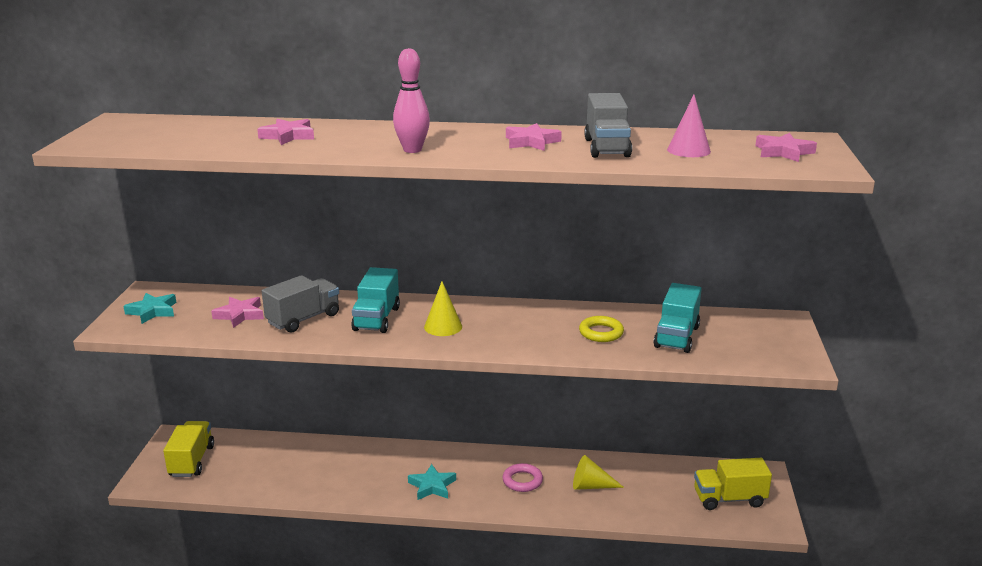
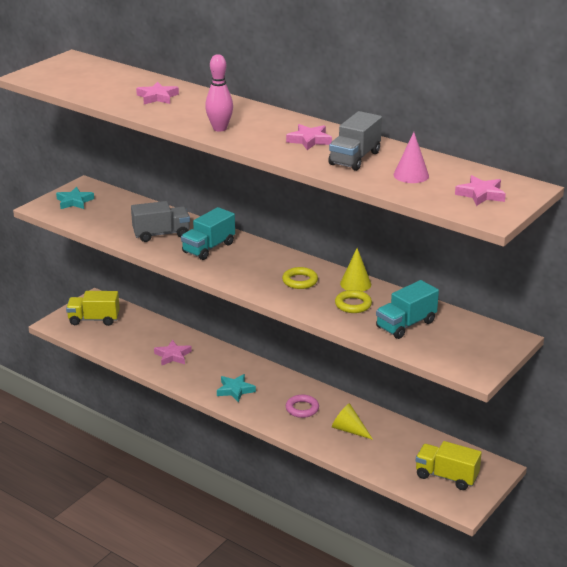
camera: 30 degrees right, 5 degrees up
(192, 461) = (94, 319): yellow truck -> yellow truck turned 120 degrees counterclockwise
(240, 315) = (124, 219): pink star -> pink star (172, 356)
(443, 326) = (247, 267): yellow cone -> yellow cone (355, 284)
(518, 325) = (300, 281): none -> yellow ring

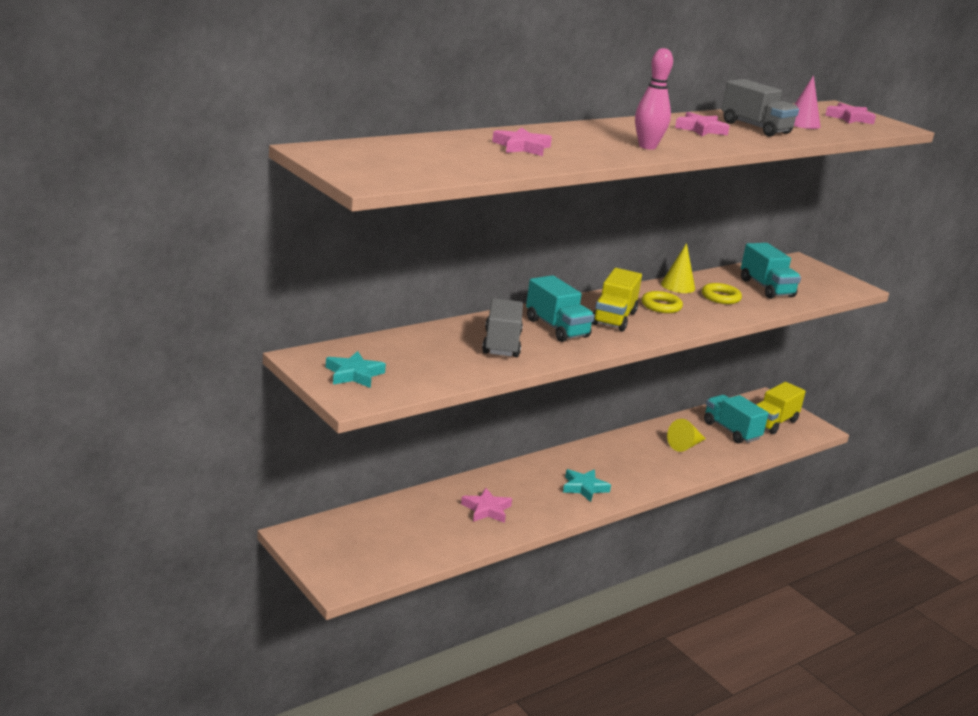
camera: 75 degrees left, 5 degrees down
(94, 319) = (353, 548): yellow truck -> yellow truck (614, 318)
(302, 409) = (638, 459): pink ring -> none
(402, 452) = (731, 431): none -> turquoise truck

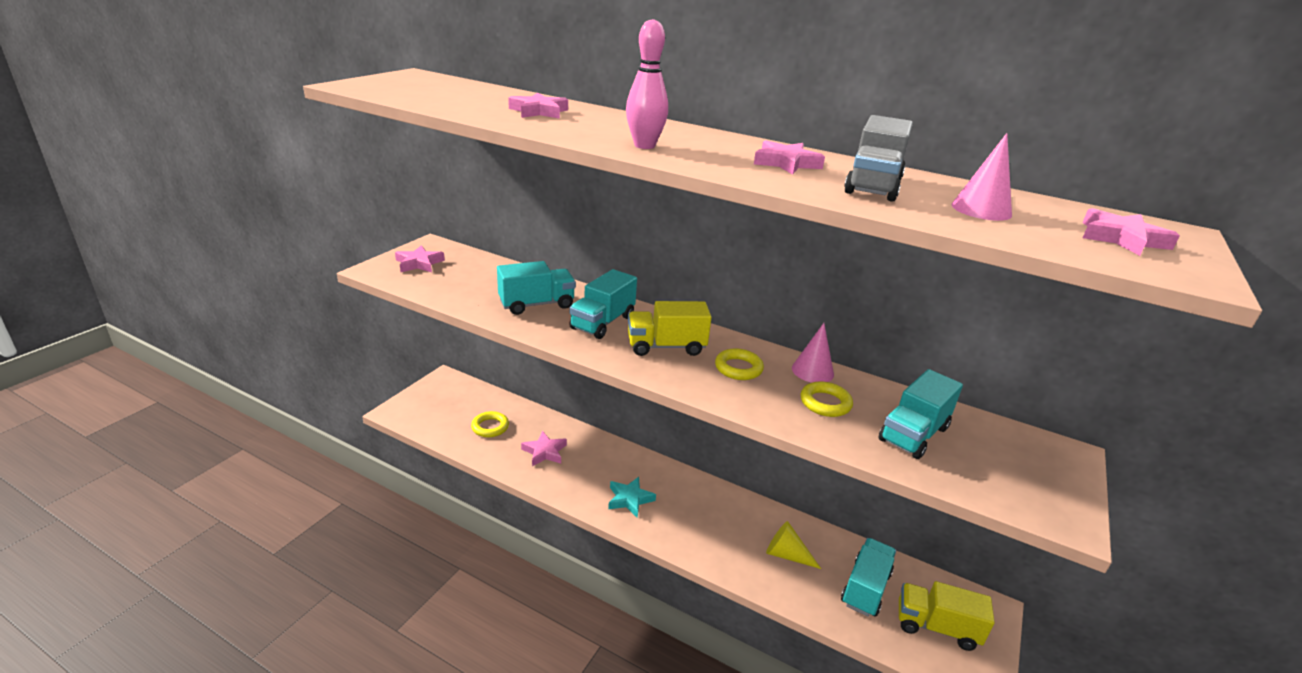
camera: 65 degrees right, 5 degrees up
(354, 374) = (419, 263): turquoise star -> pink star
(420, 529) = (490, 427): none -> yellow ring
(501, 344) = (536, 304): grey truck -> turquoise truck
(678, 286) = (812, 371): yellow cone -> pink cone

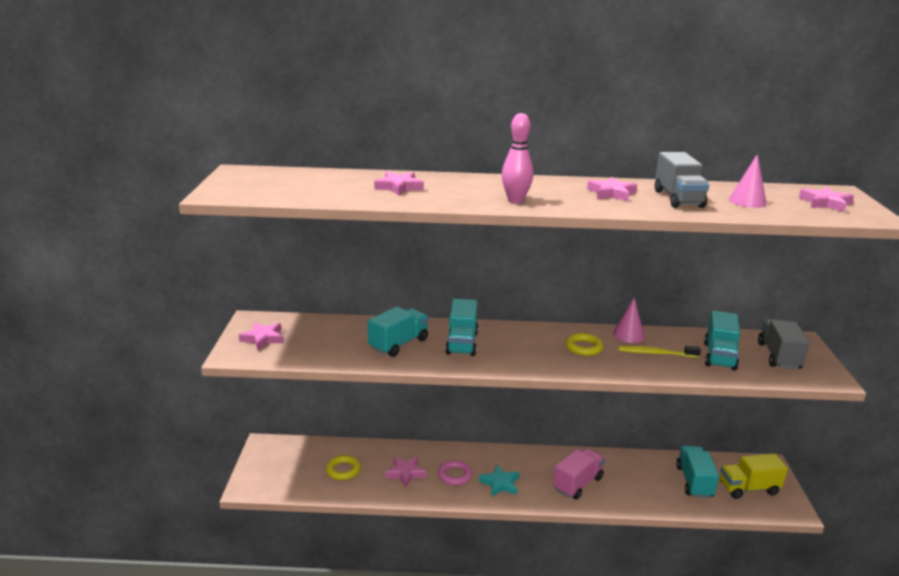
camera: 25 degrees left, 5 degrees down
(591, 472) = (454, 475): none -> pink ring
(666, 346) = (523, 347): yellow truck -> none
(716, 533) = (577, 484): none -> pink truck
(786, 555) = (632, 480): yellow cone -> none
(825, 403) = (656, 353): yellow ring -> yellow toothbrush
(1007, 462) = (778, 356): none -> grey truck

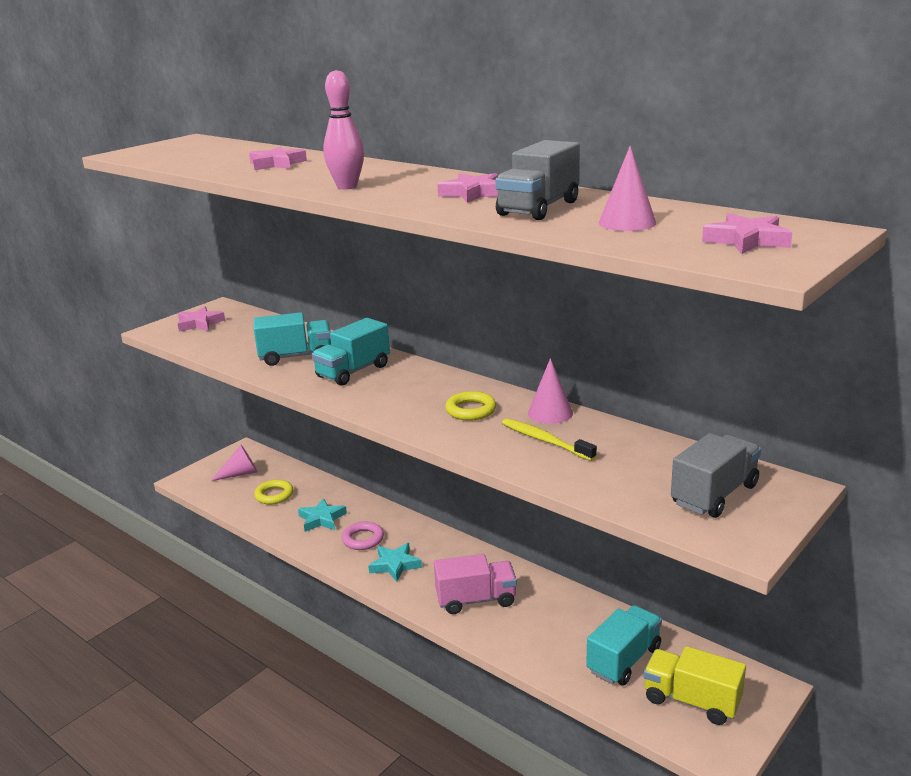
camera: 40 degrees right, 0 degrees up
(290, 464) = (240, 473): none -> pink cone
(405, 473) = (321, 519): pink star -> turquoise star
(719, 356) = (624, 468): turquoise truck -> none

